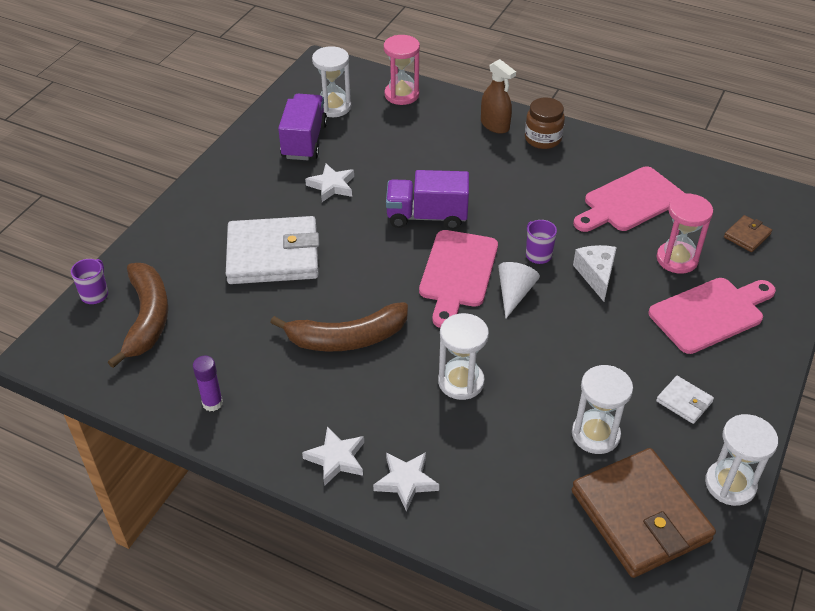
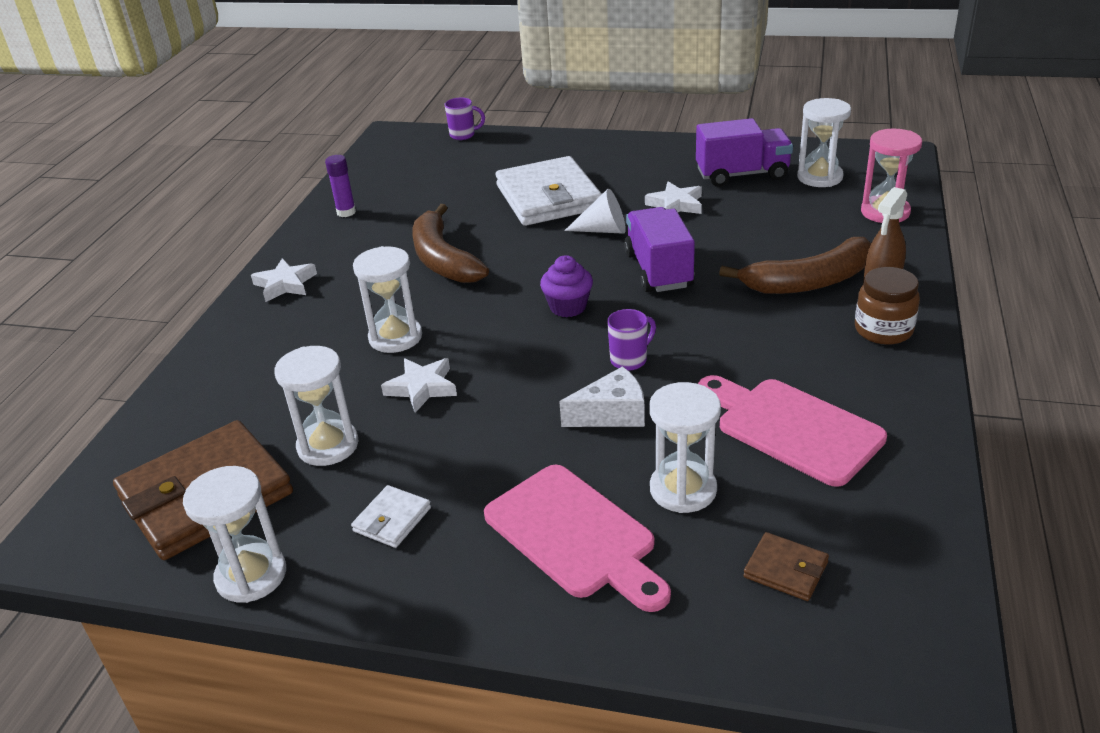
camera: 80 degrees right, 10 degrees down
(147, 318) = (442, 162): brown banana -> brown banana (809, 282)
(406, 481) = (257, 327): white star -> white star (422, 388)
(457, 273) = (568, 307): pink cutting board -> purple cupcake
(514, 293) = (549, 352): white cone -> white cone (603, 230)
(677, 259) = (683, 489): pink hourglass -> white hourglass

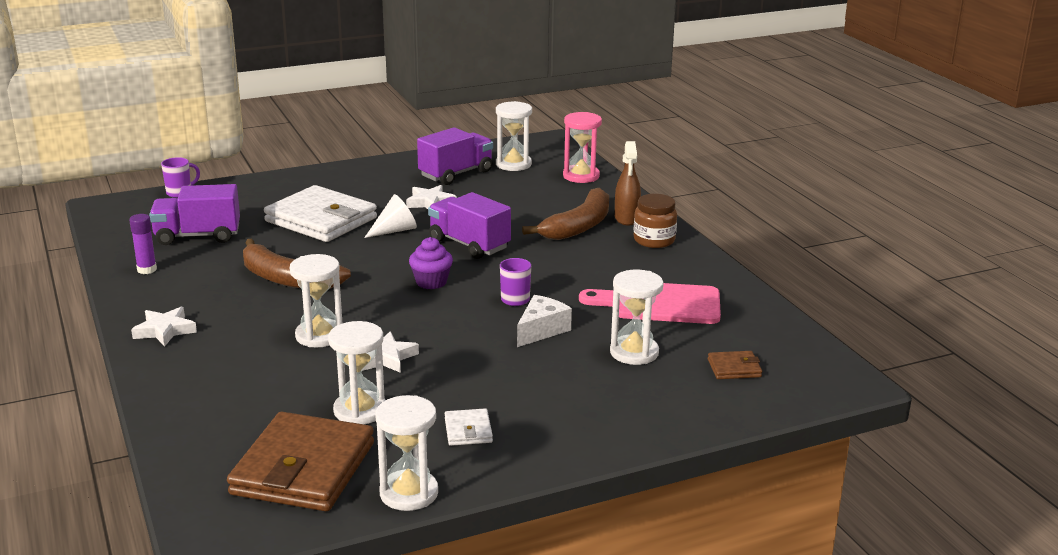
camera: 40 degrees left, 10 degrees down
(425, 187) = (198, 236): none -> purple truck
(575, 535) = (599, 395): pink cutting board -> none

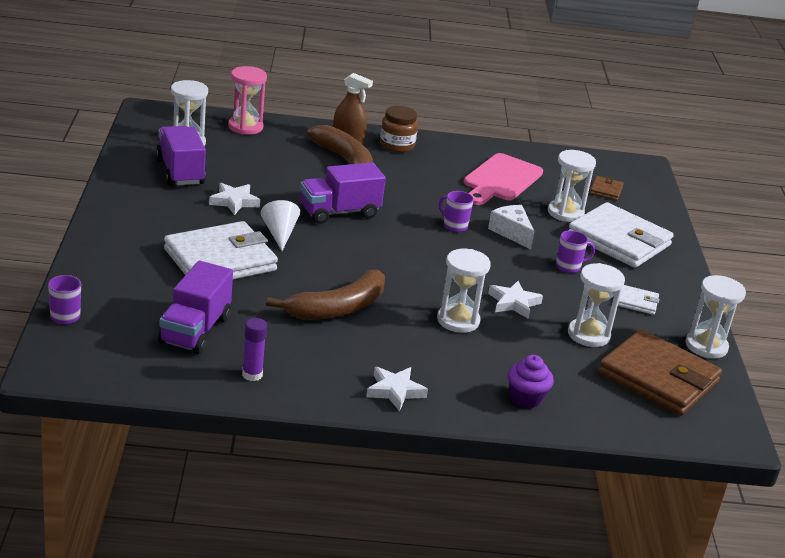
camera: 70 degrees left, 5 degrees up
(431, 282) = (397, 248): purple cupcake -> purple cupcake (526, 398)
(503, 375) = (569, 267): none -> purple mug
(610, 396) = (619, 240): none -> white wallet

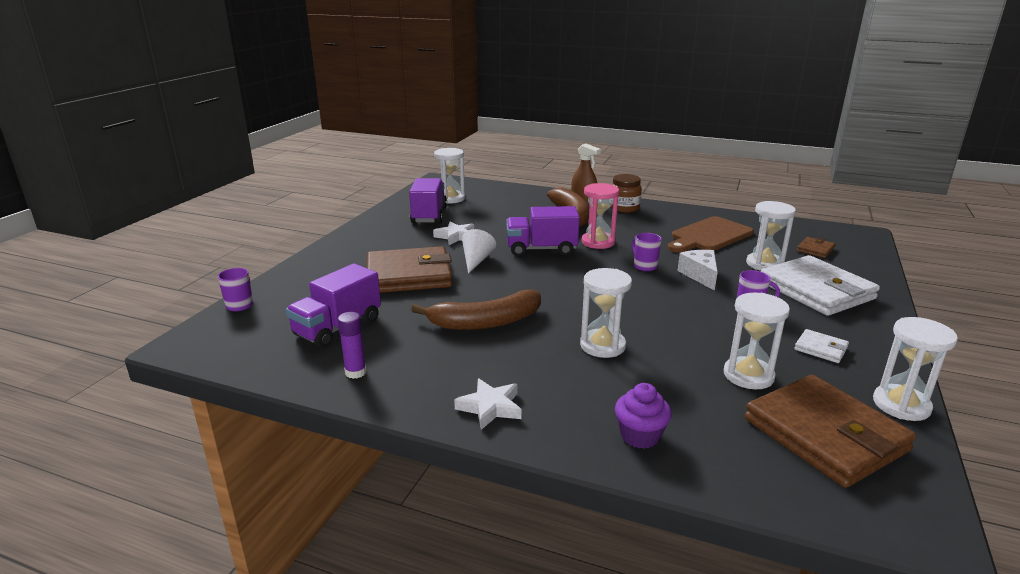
camera: 25 degrees right, 5 degrees down
(220, 260) = (409, 275): white wallet -> brown wallet
(245, 127) = (504, 191): pink hourglass -> pink hourglass (598, 242)
(500, 180) = (709, 236): pink cutting board -> brown cutting board
(513, 303) = (673, 335): white star -> none

